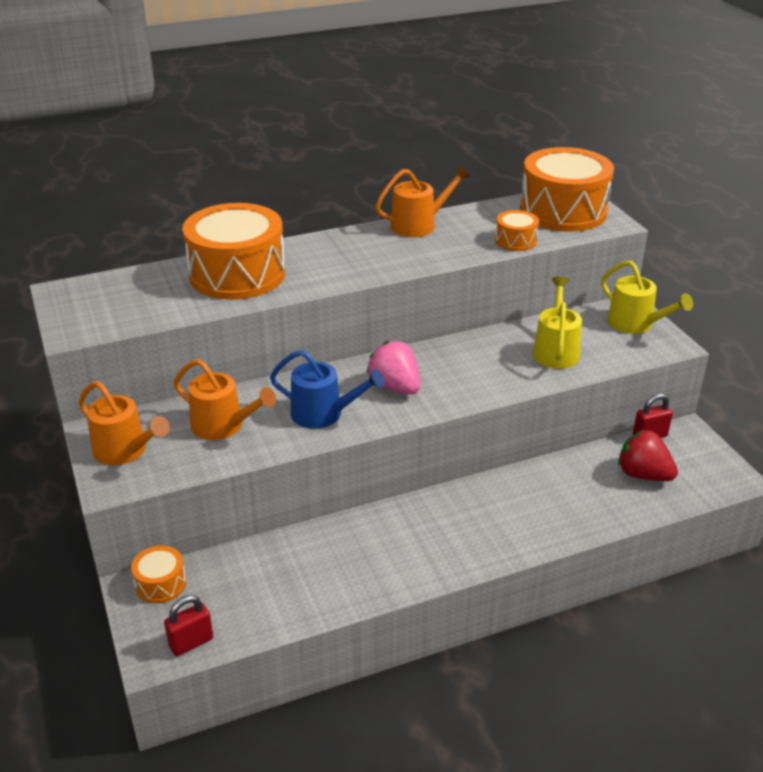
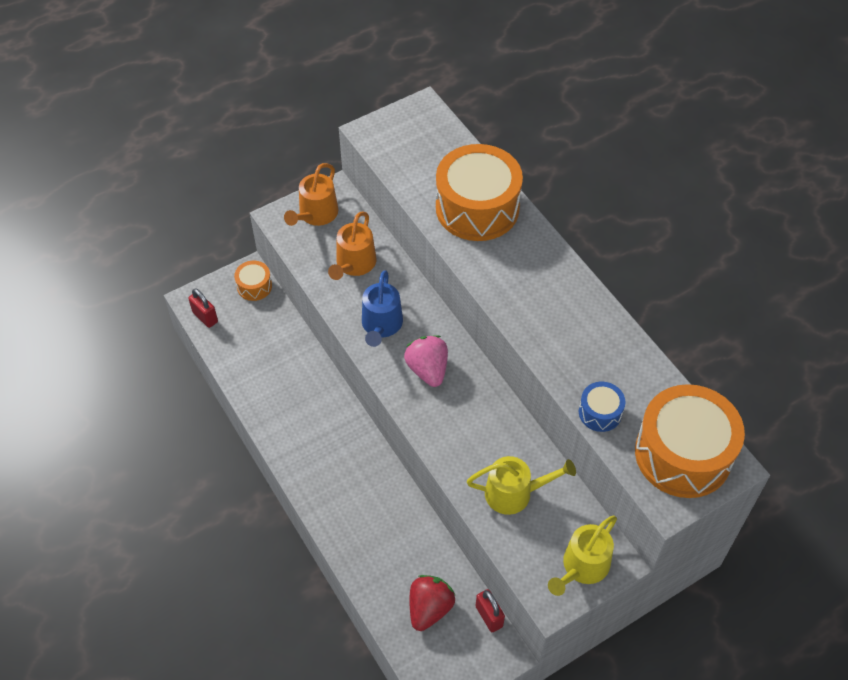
camera: 80 degrees right, 20 degrees up
(395, 387) = (427, 369): pink strawberry -> pink strawberry turned 60 degrees counterclockwise
(418, 225) = (607, 326): orange watering can -> none
(515, 241) = (600, 412): orange drum -> blue drum

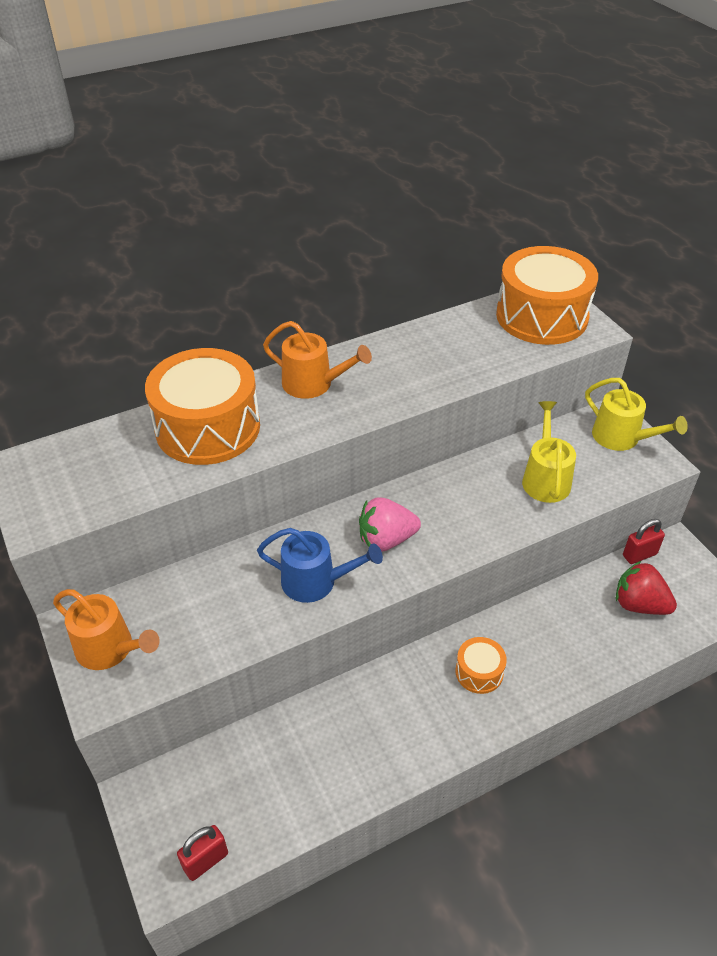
camera: 85 degrees left, 10 degrees down
(254, 286) = (164, 786): orange drum -> orange drum (479, 672)
(354, 264) = (211, 606): orange watering can -> orange watering can (313, 384)
(600, 412) = (498, 361): blue drum -> none

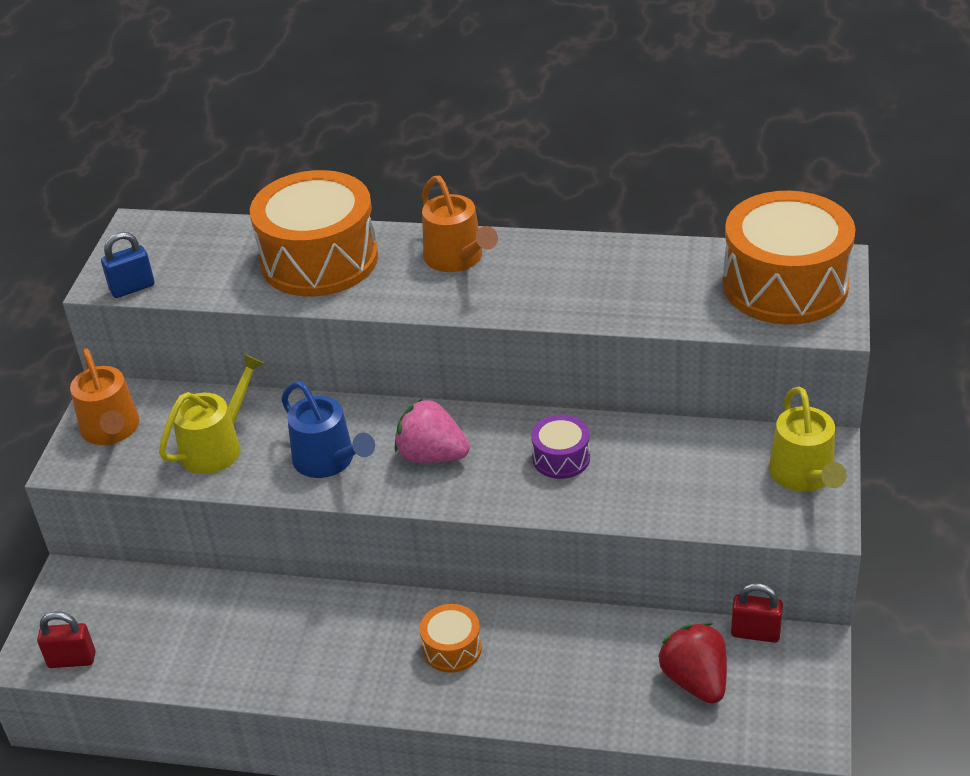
camera: 40 degrees right, 5 degrees down
(67, 518) = (132, 288): none -> blue padlock
(472, 498) = (561, 458): none -> purple drum
(545, 478) = (662, 476): yellow watering can -> yellow watering can (217, 446)

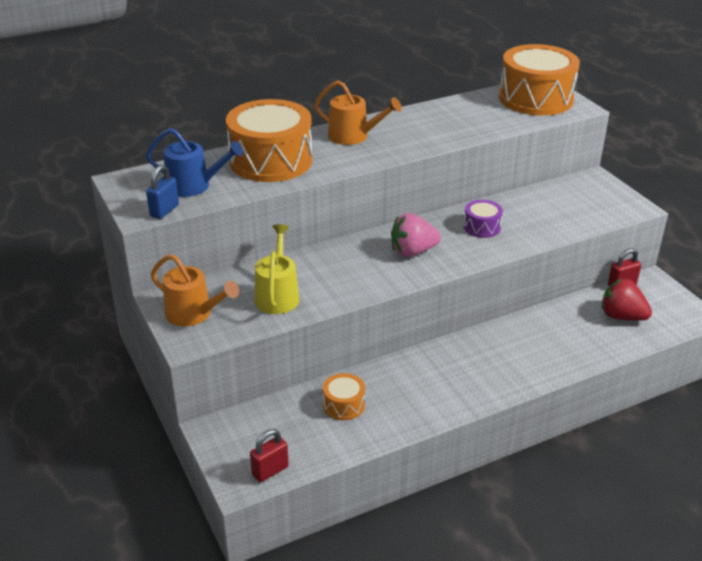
camera: 40 degrees left, 5 degrees down
(328, 460) = (356, 276): blue watering can -> blue watering can (193, 186)
(452, 648) = (489, 357): orange drum -> orange drum (343, 405)
(804, 475) = (603, 192): yellow watering can -> none

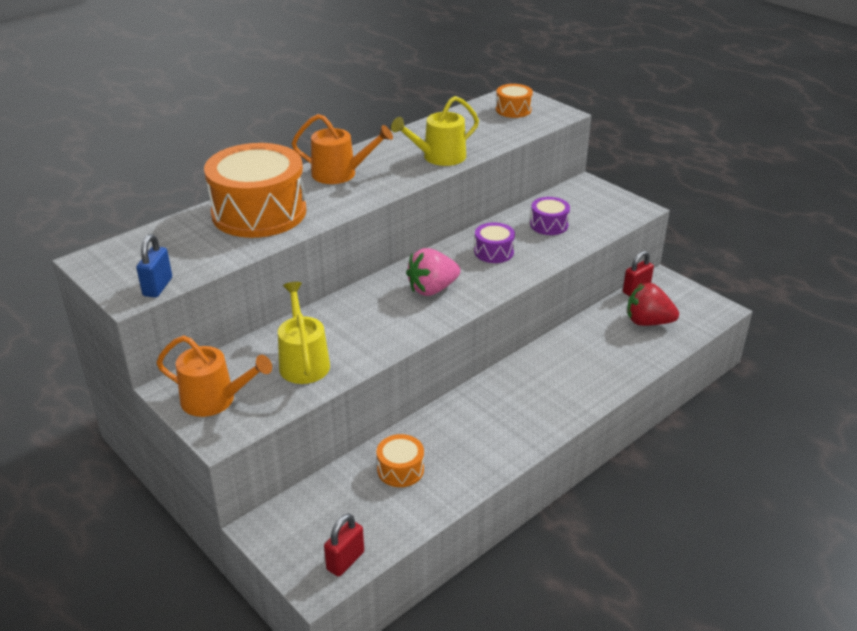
camera: 15 degrees left, 0 degrees up
(193, 186) = (181, 254): blue watering can -> none
(448, 133) = (439, 157): none -> yellow watering can
(535, 98) = (513, 110): orange drum -> orange drum, size x0.46
(543, 210) = (549, 225): none -> purple drum

